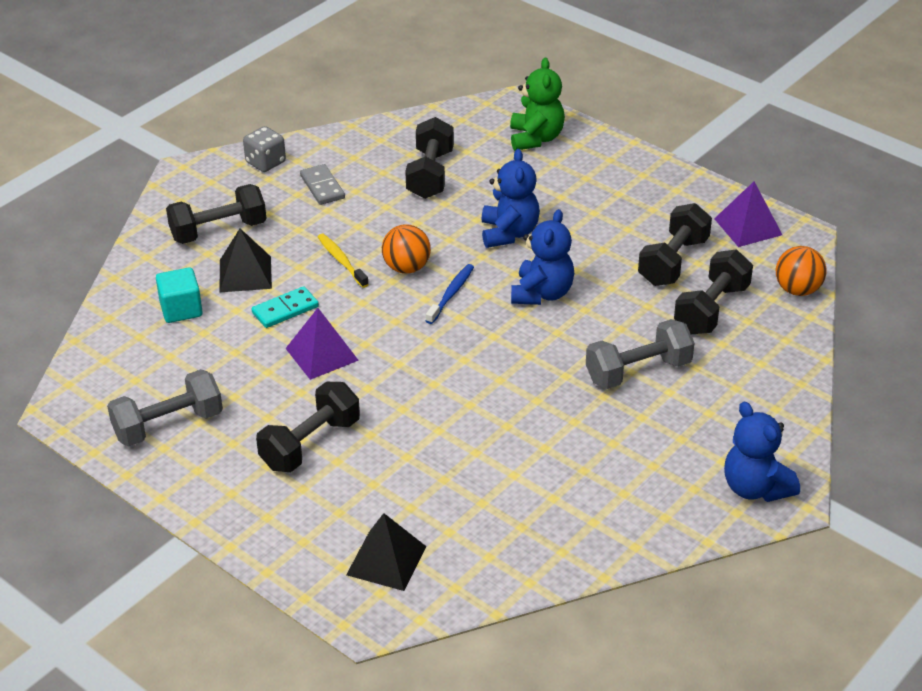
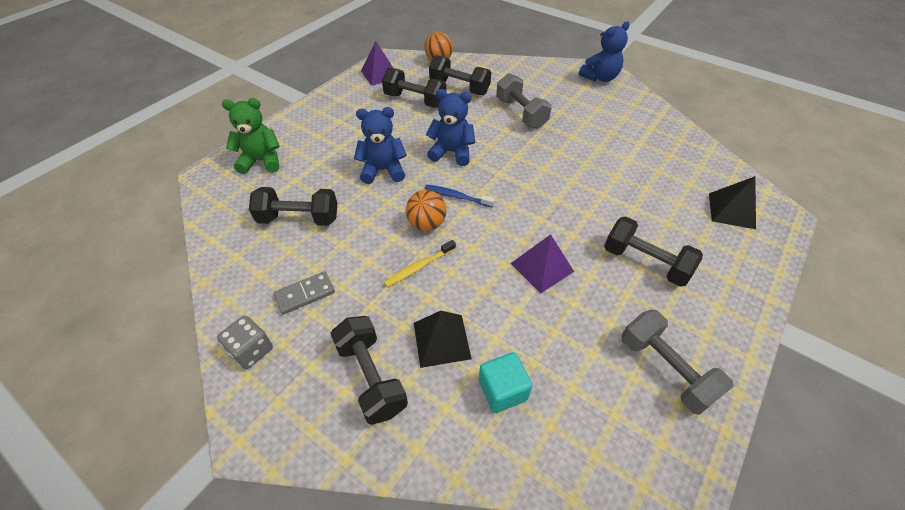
camera: 95 degrees left, 10 degrees up
(285, 310) = (490, 300): turquoise domino -> none

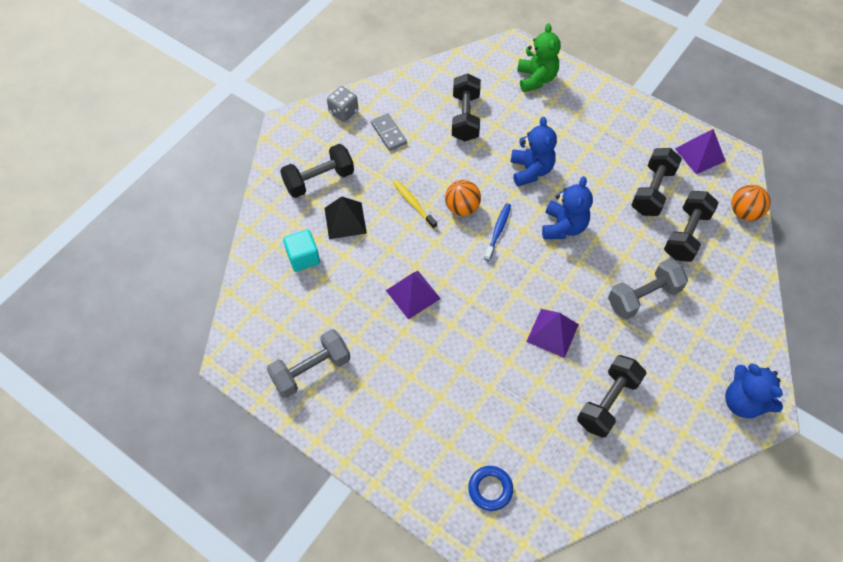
camera: 90 degrees right, 10 degrees up
(566, 165) = (552, 333): none -> purple pyramid
(645, 262) = (418, 381): black dumbbell -> black dumbbell (607, 402)
(731, 210) = (490, 489): black pyramid -> blue ring

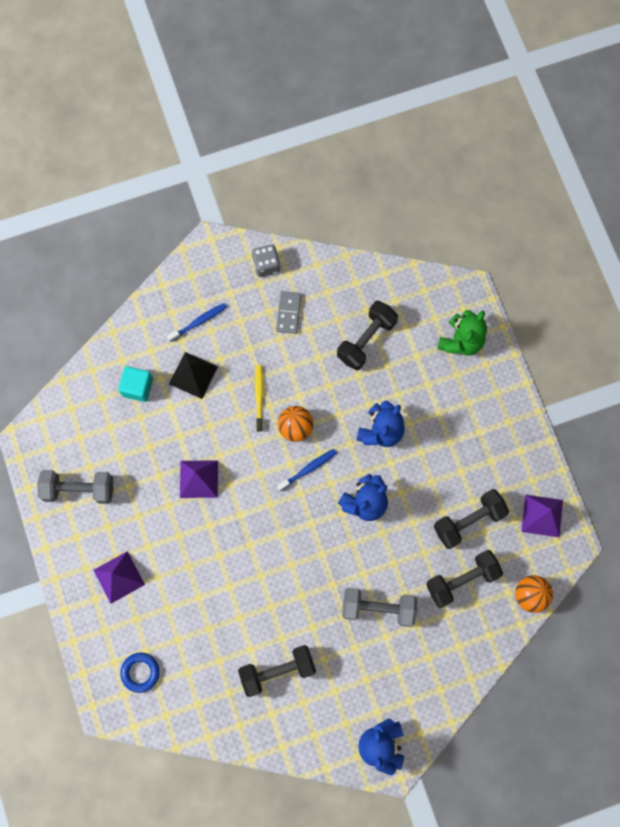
camera: 35 degrees right, 15 degrees up
(319, 180) = (199, 322): black dumbbell -> blue toothbrush
(552, 333) = (281, 587): purple pyramid -> purple pyramid (119, 577)

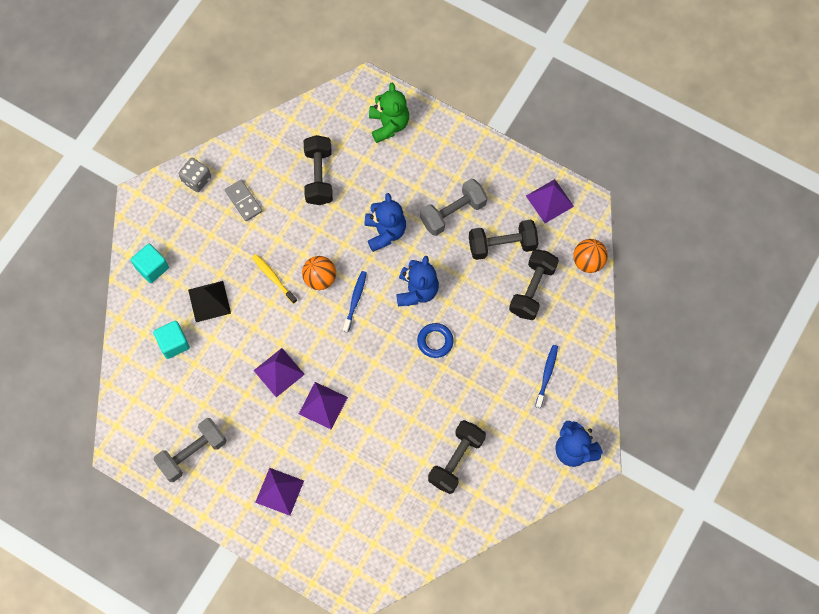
camera: 40 degrees left, 5 degrees down
(140, 672) = (356, 545): blue ring -> blue ring (435, 341)
(172, 311) = (152, 268): none -> turquoise cube
(199, 322) = (180, 259): blue toothbrush -> blue toothbrush (547, 375)
(210, 535) = (323, 405): none -> purple pyramid
(378, 608) = (490, 357): grey dumbbell -> grey dumbbell (453, 213)
(468, 521) = (502, 245): black dumbbell -> black dumbbell turned 60 degrees clockwise

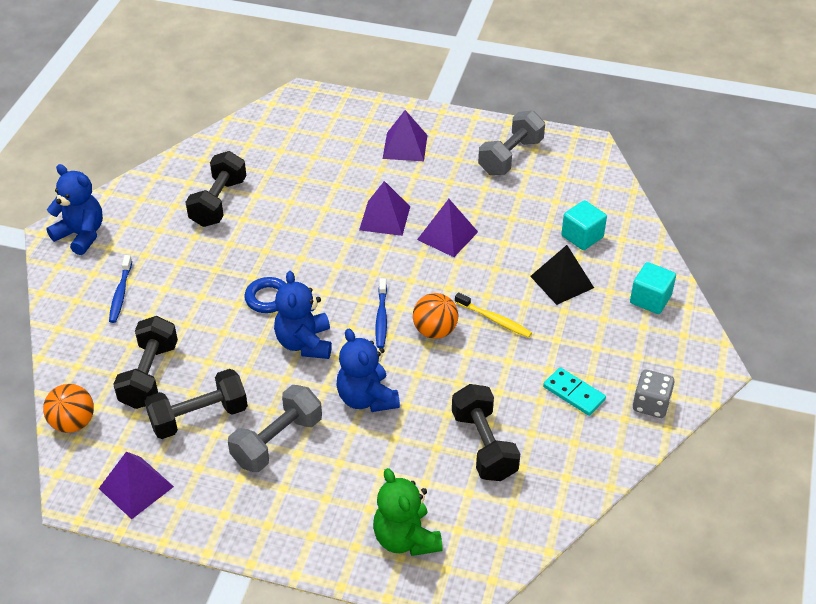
camera: 165 degrees right, 25 degrees down
(243, 201) = (574, 393): grey domino -> turquoise domino

